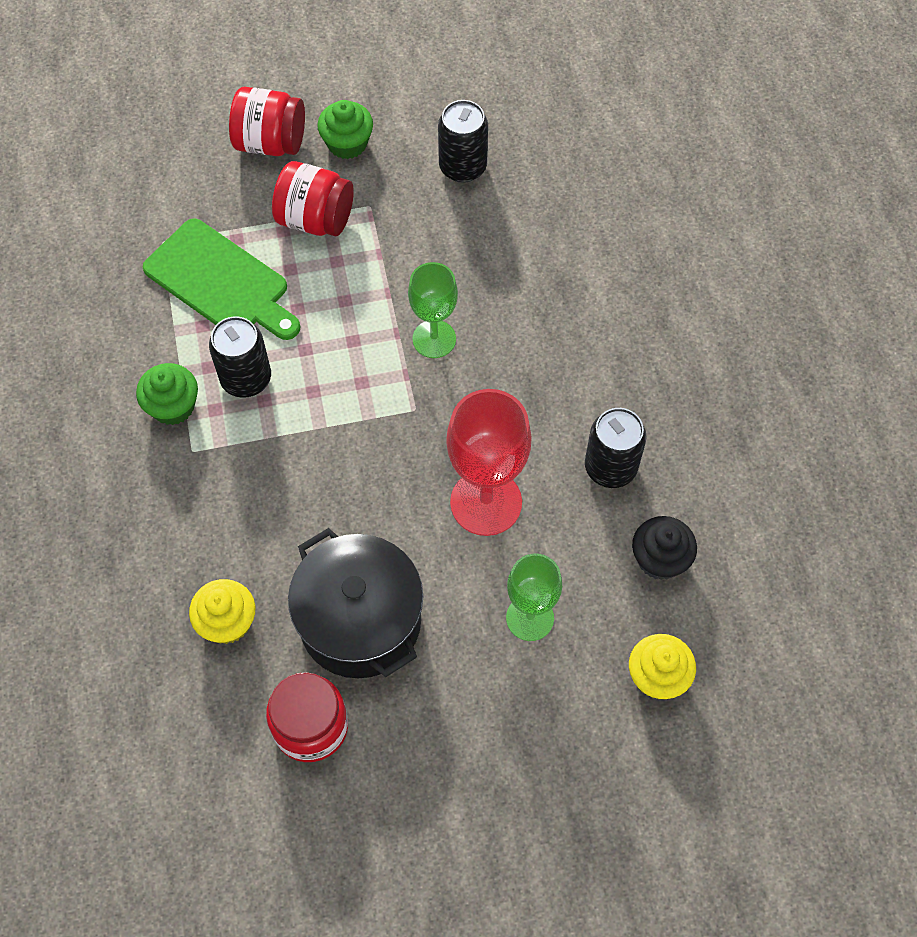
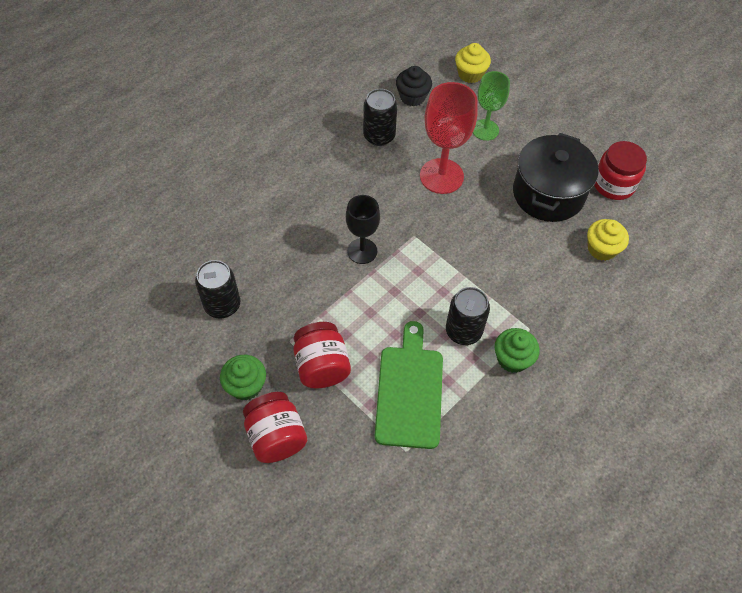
camera: 125 degrees left, 5 degrees down
(434, 339) = (362, 251): green goblet -> black goblet

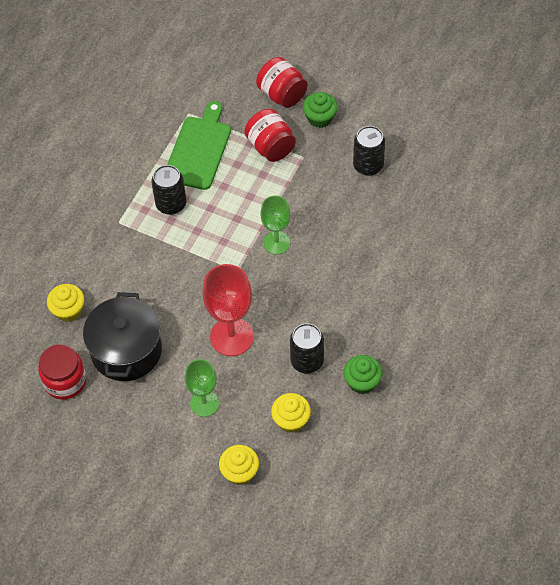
camera: 165 degrees right, 0 degrees up
(362, 251) = (276, 243): black goblet -> green goblet
(409, 391) = (199, 150): green cutting board -> green cutting board turned 150 degrees counterclockwise
(412, 97) = (291, 420): black cupcake -> yellow cupcake
(512, 359) = (127, 195): green cupcake -> green cupcake (362, 382)

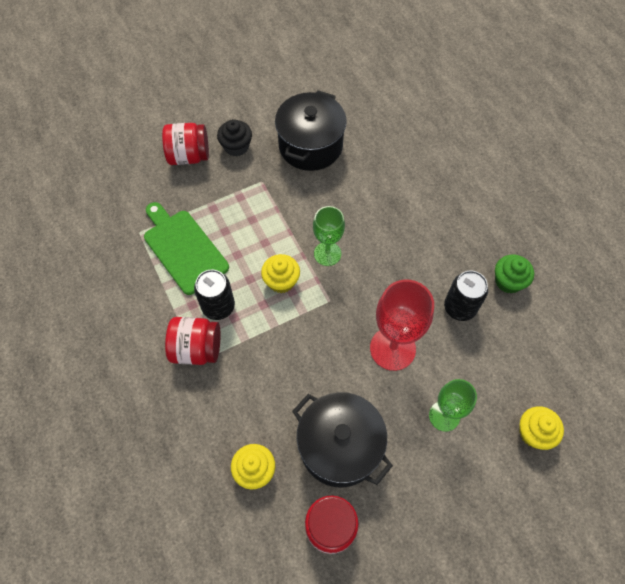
camera: 55 degrees left, 5 degrees up
(270, 147) = (231, 196): red jar -> red jar (196, 349)
(291, 420) = (509, 357): yellow cupcake -> yellow cupcake (281, 281)
(320, 118) = (236, 146): green cupcake -> black cupcake
(368, 166) = (310, 145): black can -> black pot

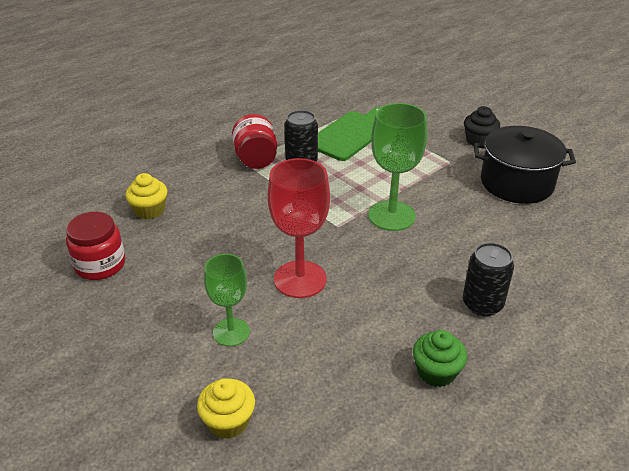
camera: 75 degrees right, 25 degrees down
(189, 156) = (448, 118): red jar -> none
(281, 281) = (345, 192): yellow cupcake -> none
(327, 253) = (391, 216): green goblet -> green goblet, size x1.55
(340, 446) = (181, 258): black pot -> none
(460, 307) = (375, 328): black can -> black can (482, 304)

